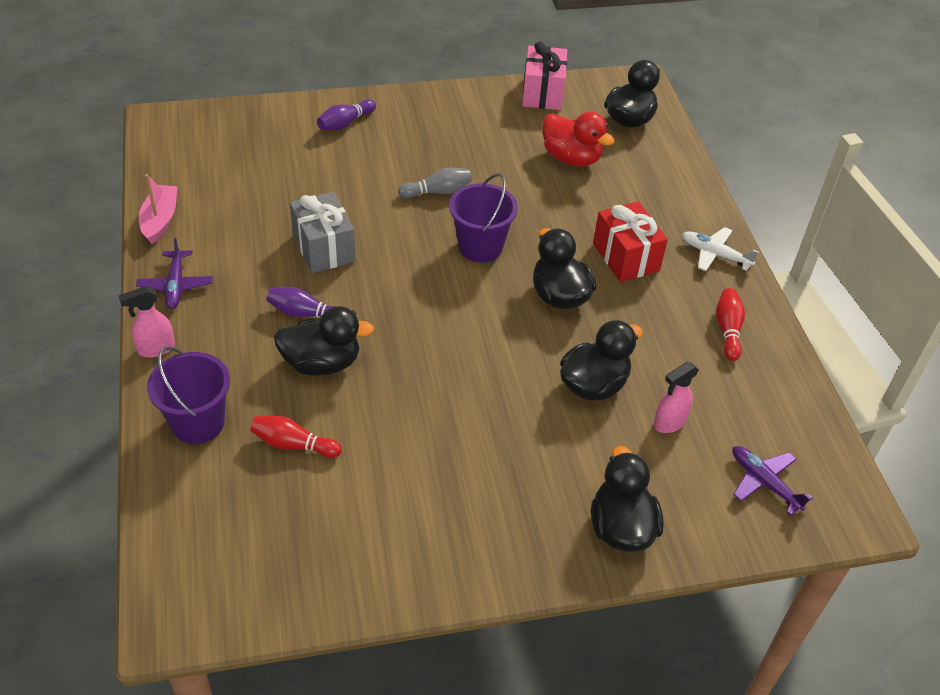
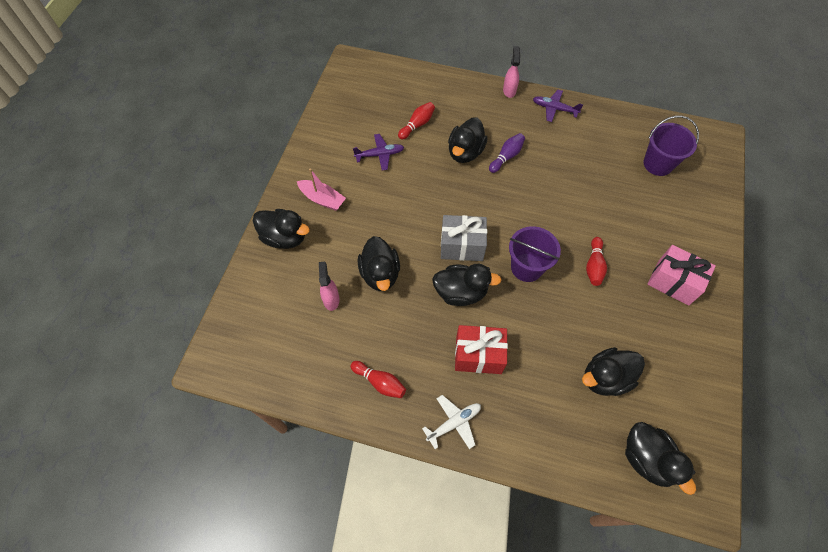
camera: 120 degrees right, 15 degrees up
(160, 220) = (614, 115): pink boat -> pink boat (322, 199)
(198, 423) = (451, 94): purple bucket -> purple bucket (658, 164)
(324, 248) = (559, 183): grey gift -> grey gift (462, 246)
(345, 123) = (692, 239): purple bowling pin -> none
(437, 192) = (594, 266): grey bowling pin -> red bowling pin
(542, 93) = (704, 402): pink gift -> pink gift (673, 282)
(571, 158) = (605, 378): red duck -> black duck
(764, 483) = (262, 325): purple plane -> purple plane (379, 155)

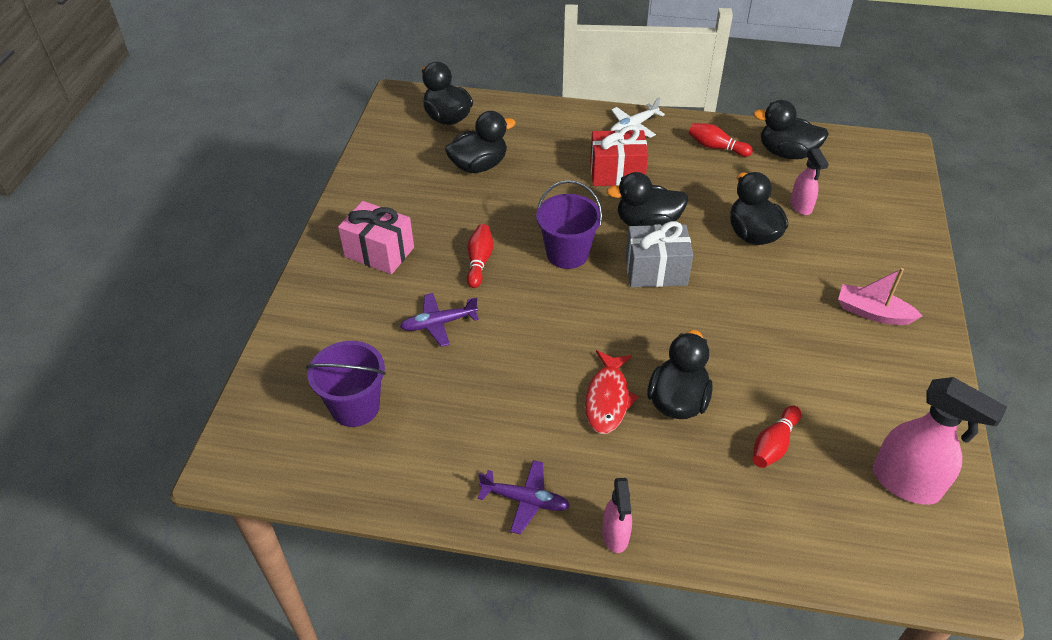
camera: 175 degrees right, 15 degrees down
(285, 237) = (896, 263): black duck -> black duck (786, 153)
(355, 101) = (906, 483): none -> pink spray bottle
(379, 155) = (817, 385): purple plane -> purple plane (439, 323)
(506, 157) = (607, 399): purple bowling pin -> red fish

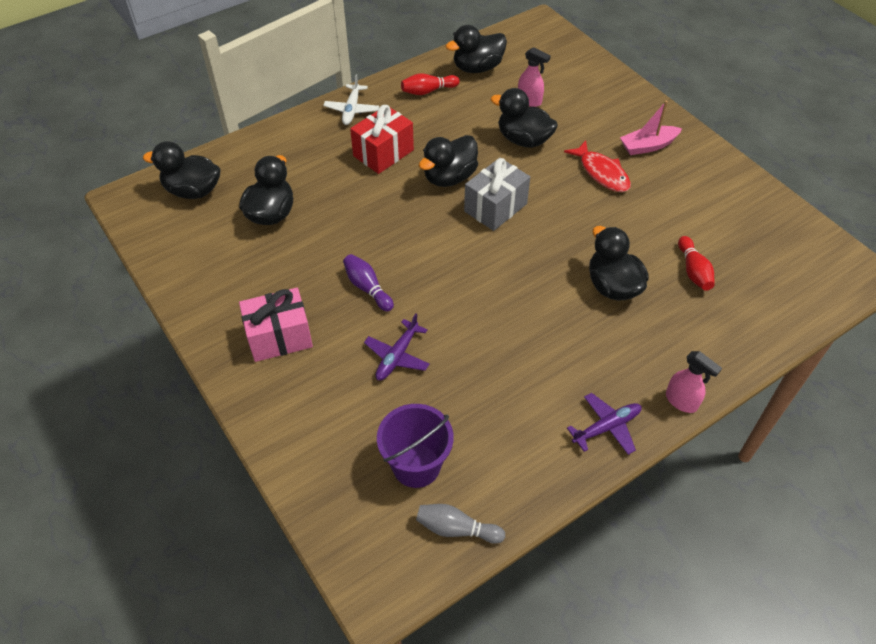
camera: 45 degrees left, 5 degrees up
(325, 471) = (456, 529): none -> grey bowling pin
(479, 261) = (367, 288): red bowling pin -> purple bowling pin
(567, 254) = (423, 237): purple bucket -> none
(607, 399) = (572, 318): red fish -> red fish (601, 173)
(906, 483) = (778, 239): pink spray bottle -> none

